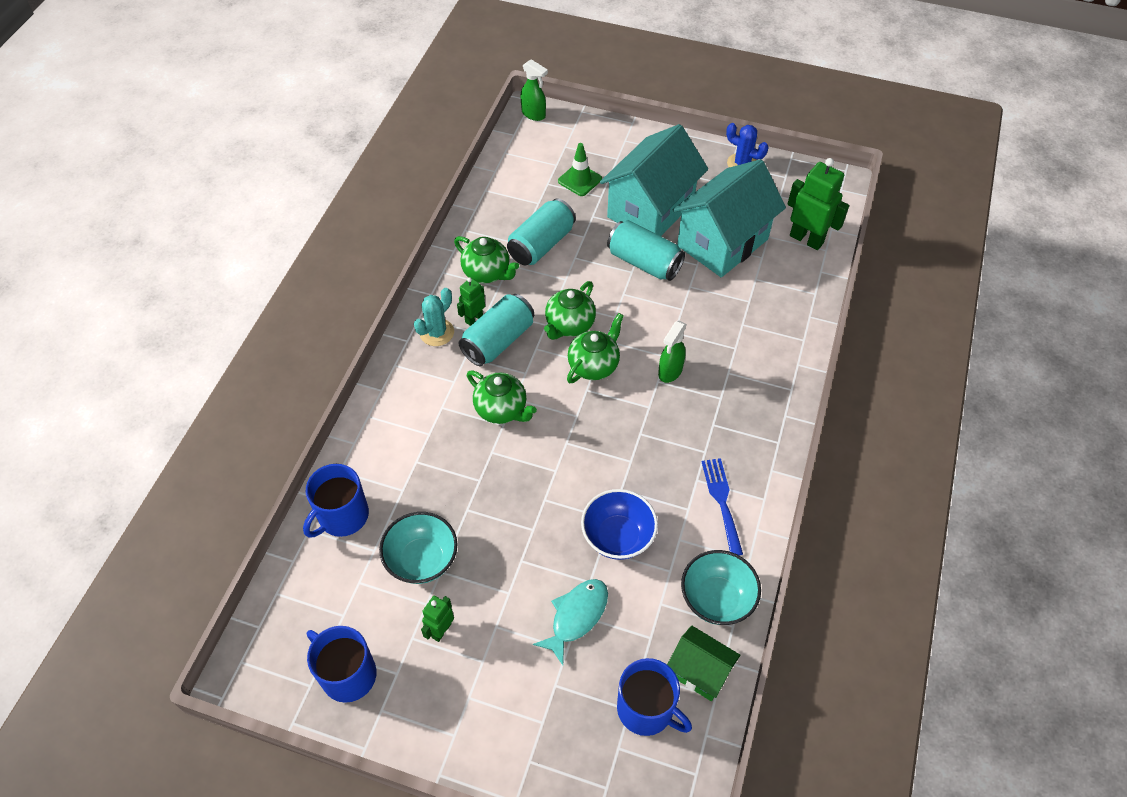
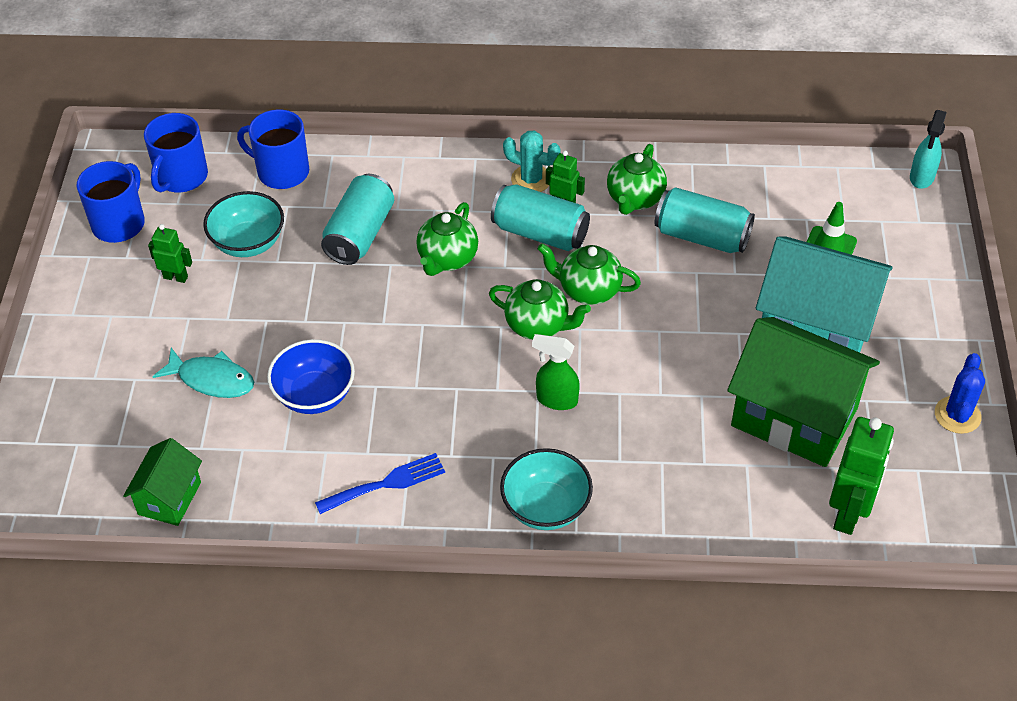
camera: 75 degrees right, 5 degrees down
(534, 114) = (921, 177): green spray bottle -> turquoise spray bottle
(644, 262) = (719, 341): turquoise can -> turquoise can (360, 234)
(646, 709) = (120, 459): blue mug -> blue mug (181, 177)
(716, 599) = (258, 499): turquoise bowl -> turquoise bowl (546, 507)
(722, 242) = (794, 417): turquoise house -> green house

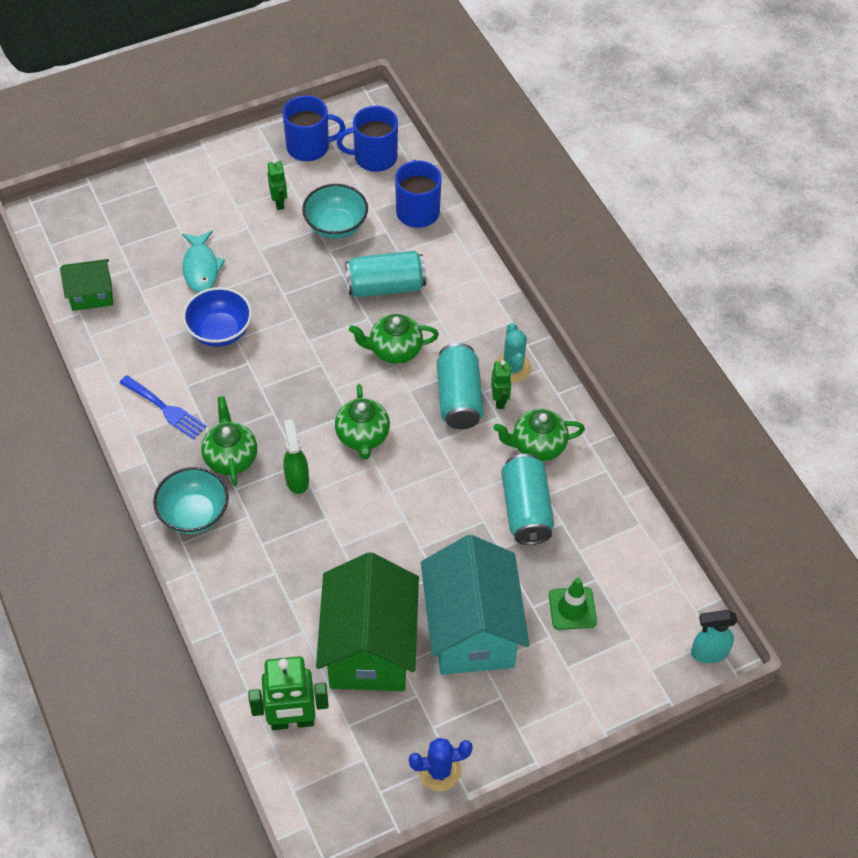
camera: 60 degrees right, 5 degrees up
(588, 290) = (418, 454): green teapot -> green teapot (231, 458)

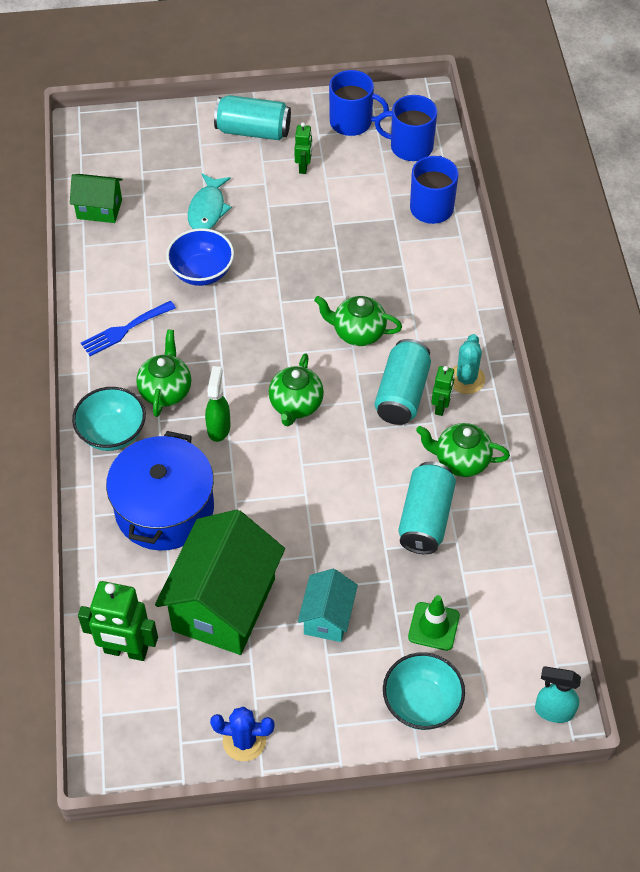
camera: 20 degrees right, 0 degrees up
(165, 409) = (124, 330): blue fork -> blue fork turned 90 degrees clockwise
(275, 573) = (164, 509): none -> blue pot
(336, 226) = (348, 202): turquoise bowl -> turquoise bowl (421, 703)
(385, 286) = (373, 270): turquoise can -> turquoise can (253, 131)
(471, 630) = (327, 617): turquoise house -> turquoise house, size x0.52

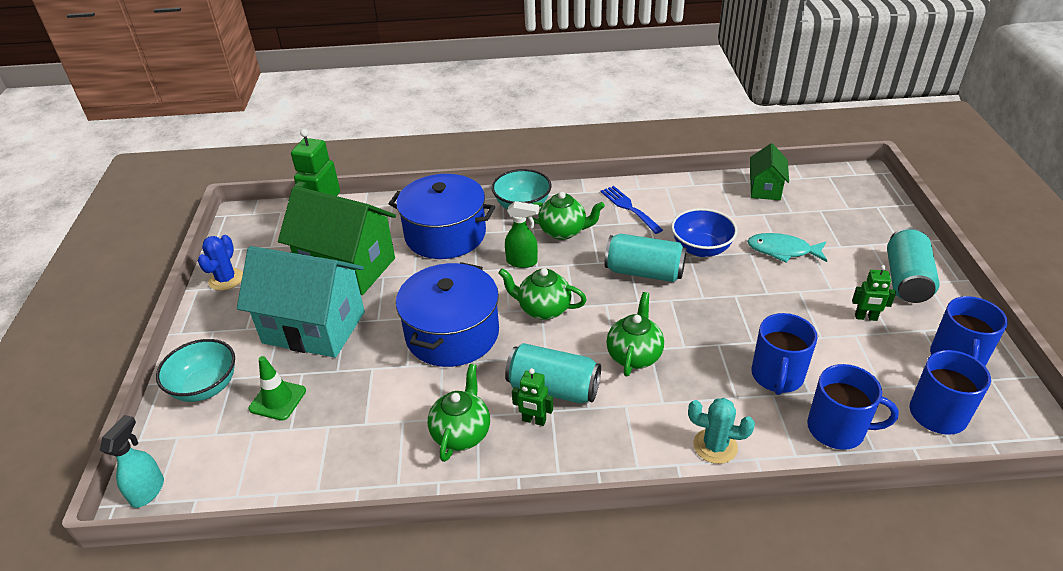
camera: 95 degrees right, 15 degrees down
(327, 617) = (314, 327): turquoise house -> turquoise house, size x1.94
(333, 482) = (452, 334): none -> blue pot
(378, 236) = (777, 376): none -> blue mug
(425, 518) = (397, 400): turquoise can -> turquoise can (644, 272)
(466, 379) = (571, 446): turquoise cactus -> turquoise cactus (715, 446)

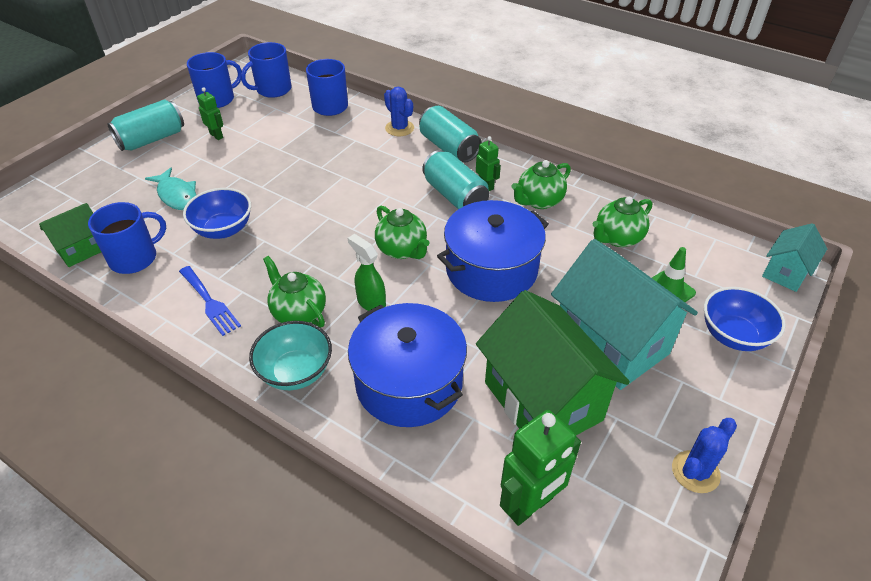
camera: 145 degrees left, 5 degrees up
(148, 491) = (786, 272): turquoise spray bottle -> turquoise house
(205, 387) = (733, 335): turquoise bowl -> blue bowl
(629, 208) = (210, 303): blue fork -> blue fork turned 45 degrees counterclockwise
(634, 355) = (380, 187): green teapot -> green teapot (617, 238)
(644, 272) = (291, 236): turquoise can -> turquoise can (449, 148)
(715, 446) = (399, 128): turquoise cactus -> blue cactus
(777, 376) = (317, 137): blue mug -> blue mug (135, 258)

